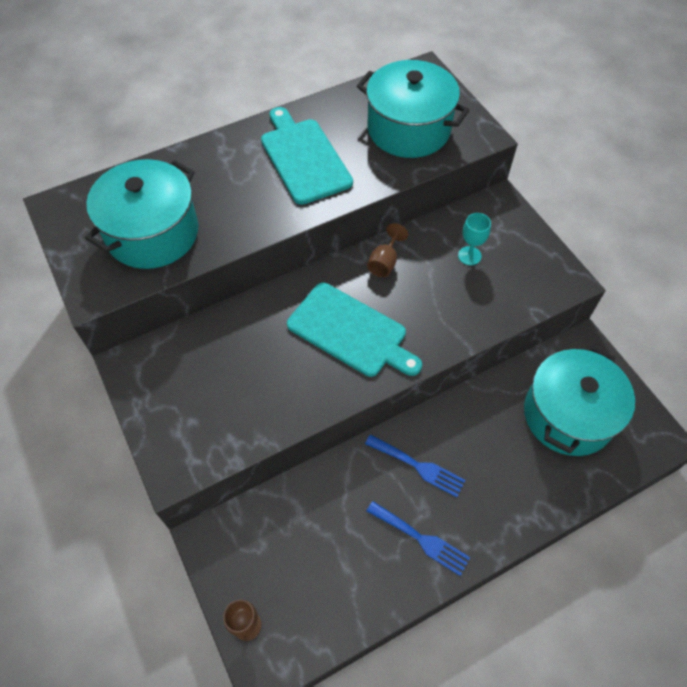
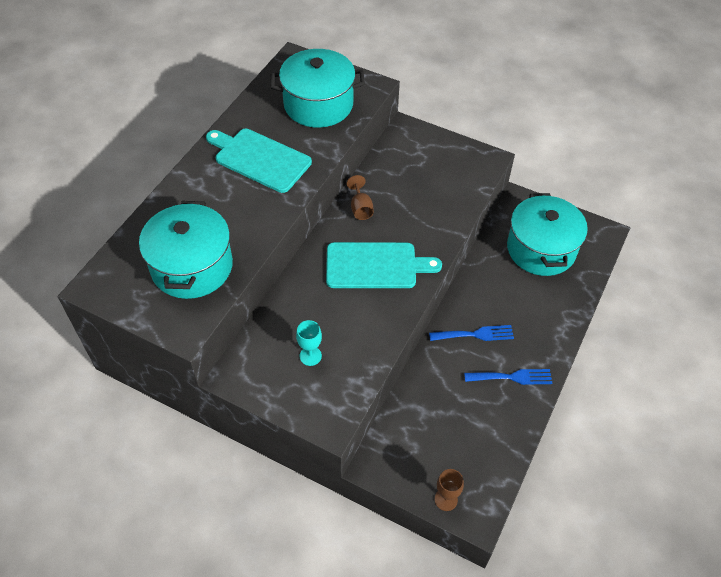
camera: 35 degrees left, 5 degrees down
(469, 256) = (414, 175): turquoise goblet -> turquoise goblet (310, 356)

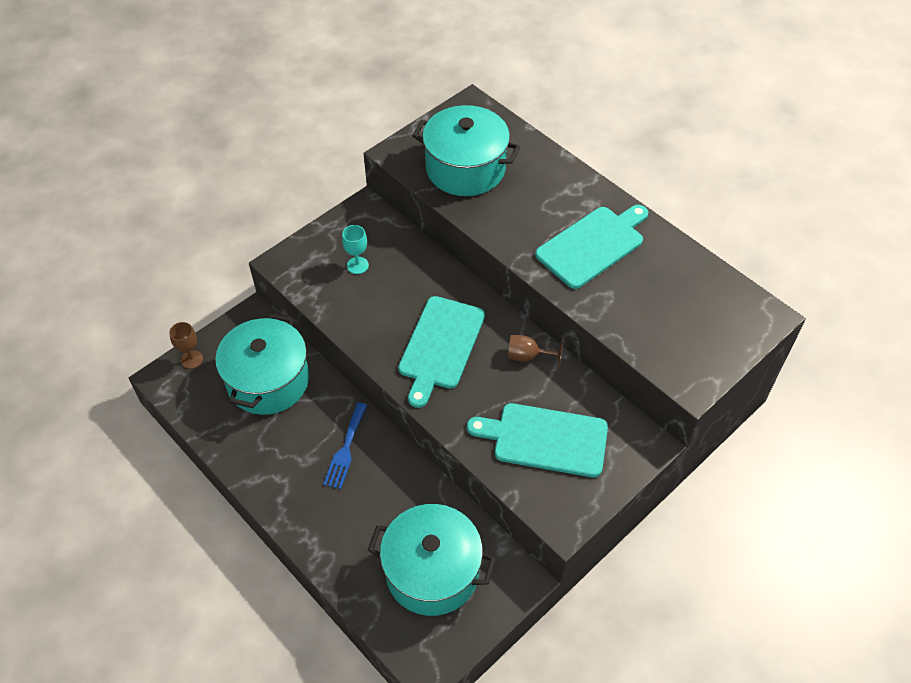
camera: 110 degrees right, 0 degrees up
(318, 104) = (670, 319): turquoise pot -> turquoise pot (268, 381)
(430, 182) = (545, 439): none -> turquoise cutting board
(512, 377) = (279, 464): blue fork -> none

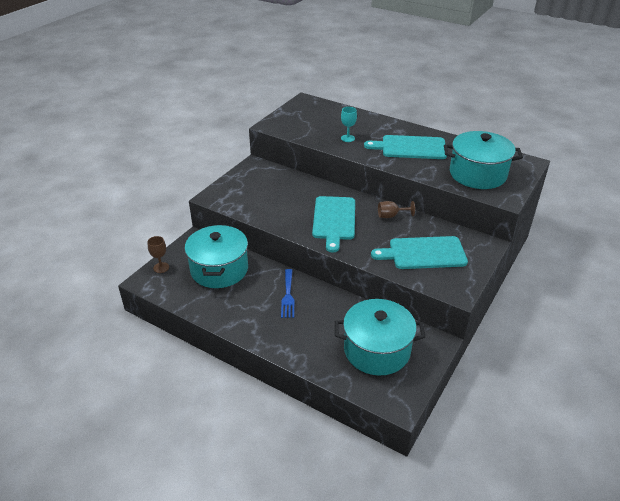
camera: 15 degrees left, 15 degrees down
(357, 265) = (262, 191): turquoise goblet -> turquoise goblet (348, 138)
(465, 168) = (316, 126): turquoise pot -> turquoise pot (477, 174)
(593, 245) = (410, 148): turquoise cutting board -> turquoise cutting board turned 120 degrees counterclockwise

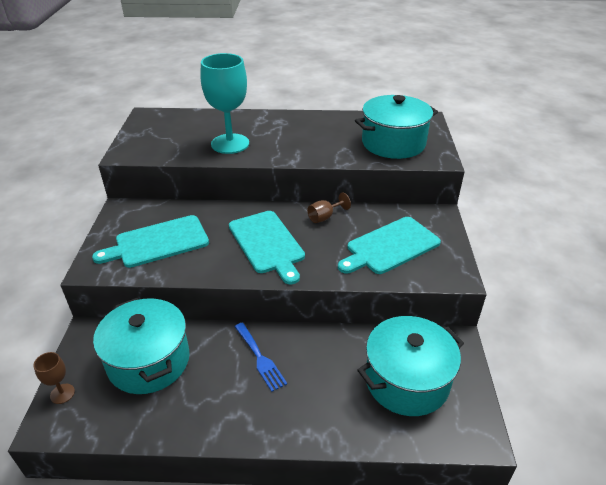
camera: 30 degrees left, 0 degrees up
(348, 138) = (230, 144): turquoise goblet -> turquoise goblet, size x2.20
(410, 148) = (305, 135): turquoise cutting board -> turquoise cutting board (158, 242)

